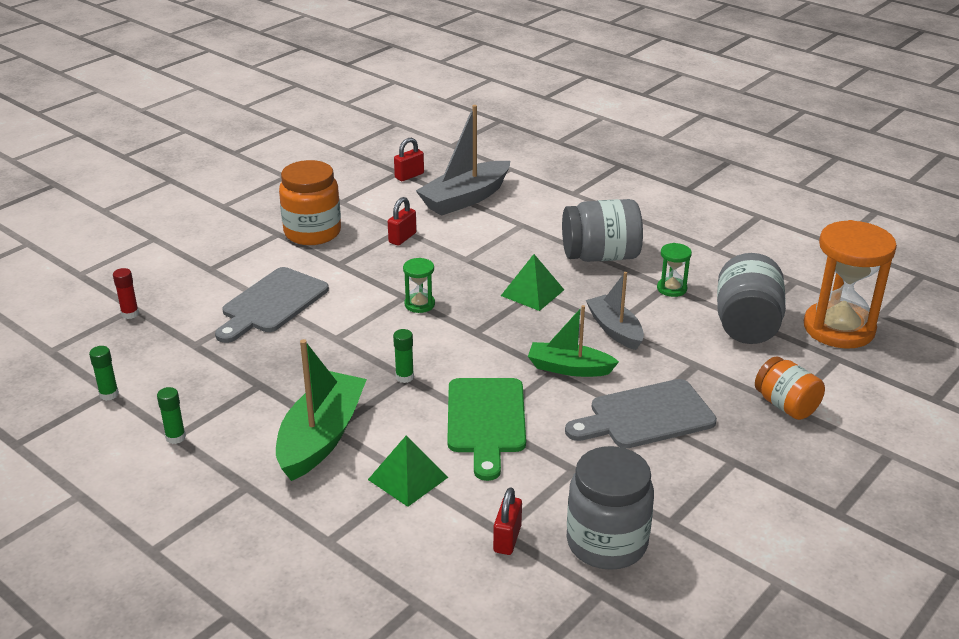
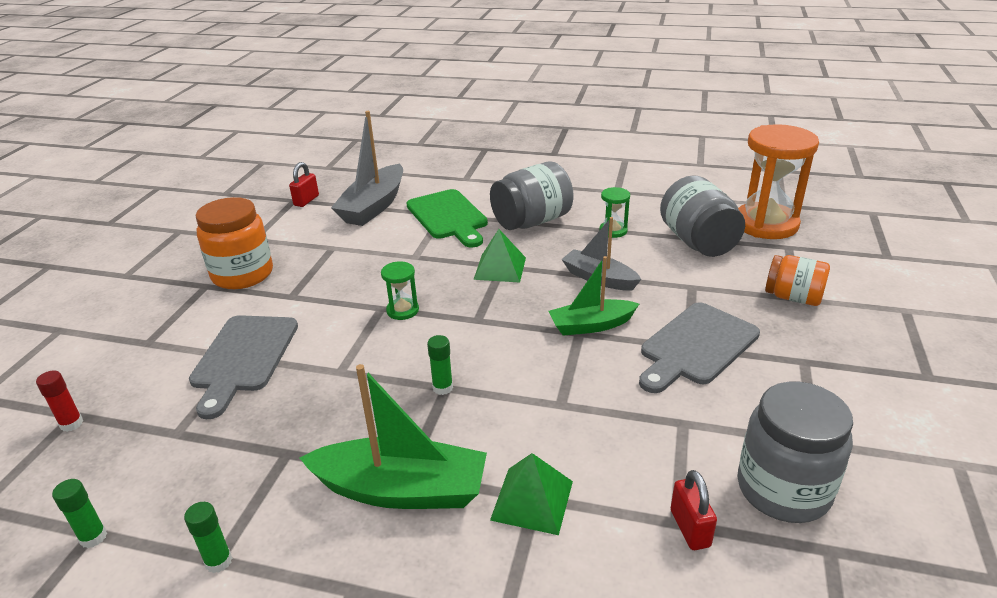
camera: 25 degrees left, 0 degrees up
(321, 437) = (401, 490): green boat -> green boat turned 105 degrees clockwise
(402, 238) = (339, 255): red padlock -> none
(486, 420) = (559, 404): green cutting board -> green cutting board (448, 217)

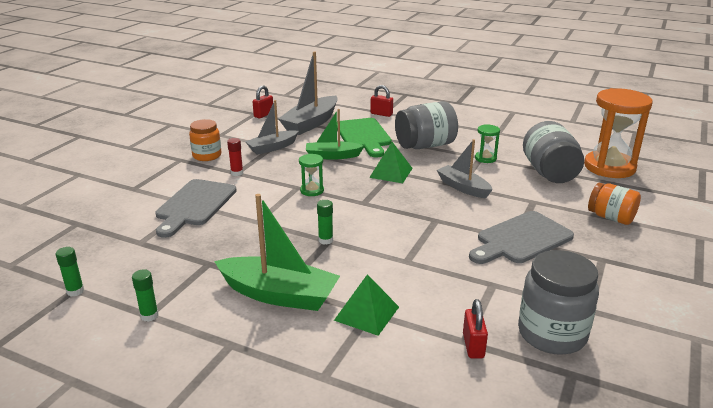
camera: 10 degrees right, 5 degrees down
(71, 424) = (75, 228): red glue stick -> red glue stick (237, 173)
(242, 274) = (207, 156): orange jar -> orange jar, size x0.65
(331, 250) = (272, 147): none -> grey boat
(462, 181) = (381, 114): none -> red padlock
(591, 325) = (446, 216): green boat -> green boat (332, 156)

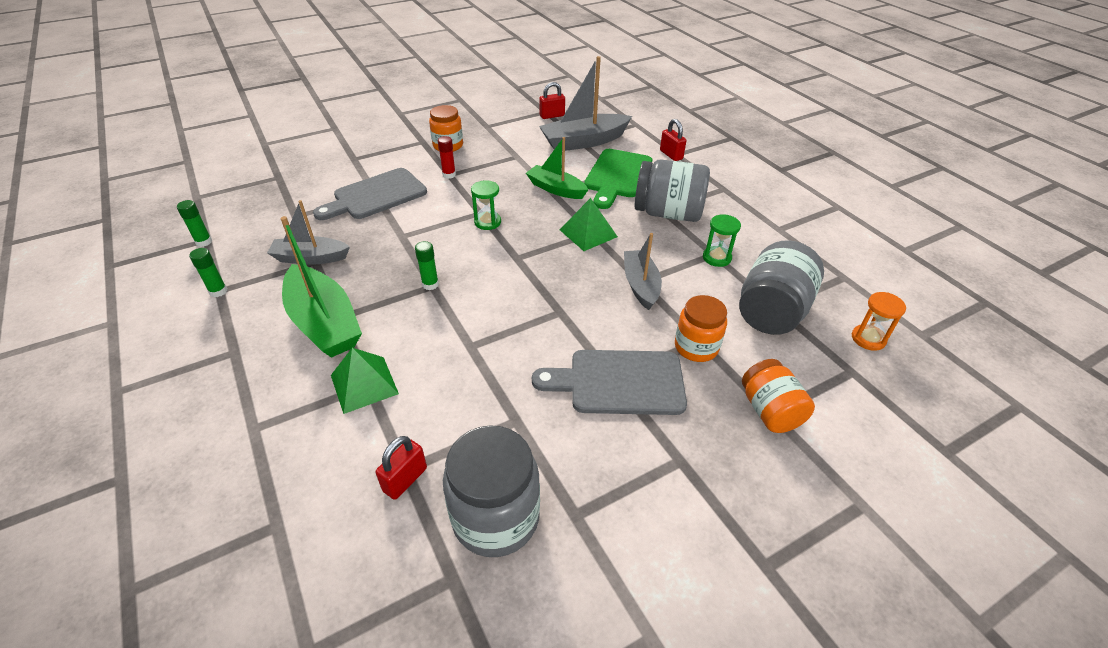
camera: 35 degrees right, 15 degrees up
(272, 147) = (513, 158): grey boat -> grey boat (311, 258)
(536, 205) = (696, 347): none -> orange jar
(609, 167) = (868, 339): orange hourglass -> orange hourglass, size x0.45

